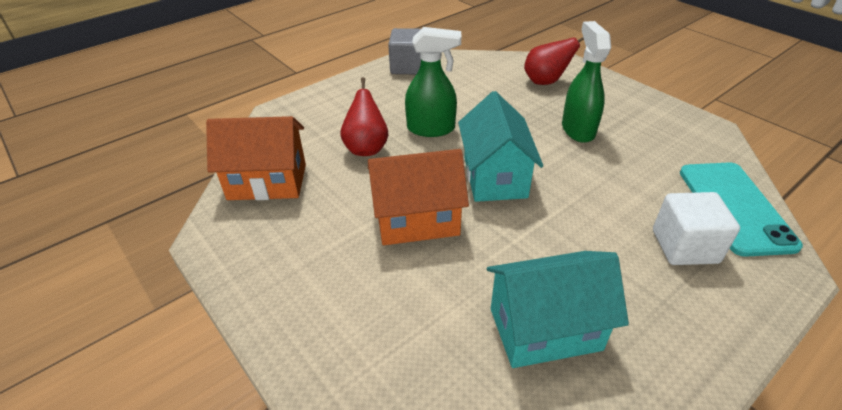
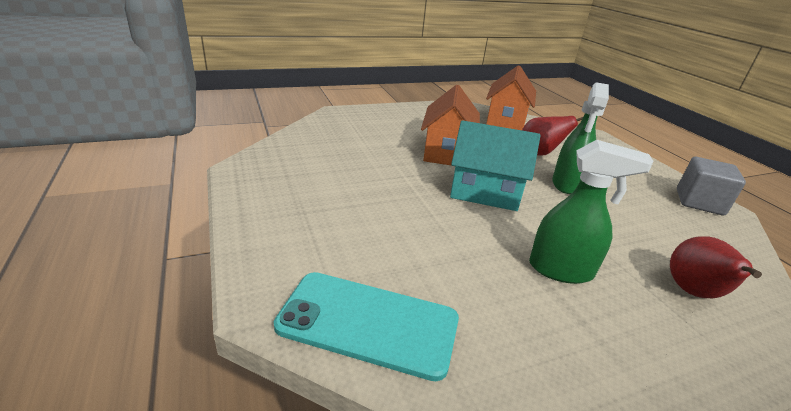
camera: 105 degrees right, 10 degrees down
(545, 329) = (327, 163): turquoise house -> none
(684, 246) = (343, 251): white cube -> none

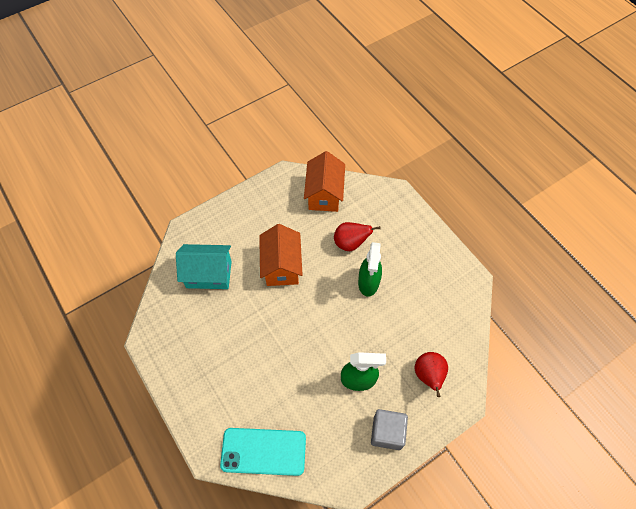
camera: 10 degrees left, 30 degrees up
(485, 192) = (313, 313): turquoise house -> turquoise house (209, 274)
(699, 202) = (456, 275): grey cube -> grey cube (387, 432)

